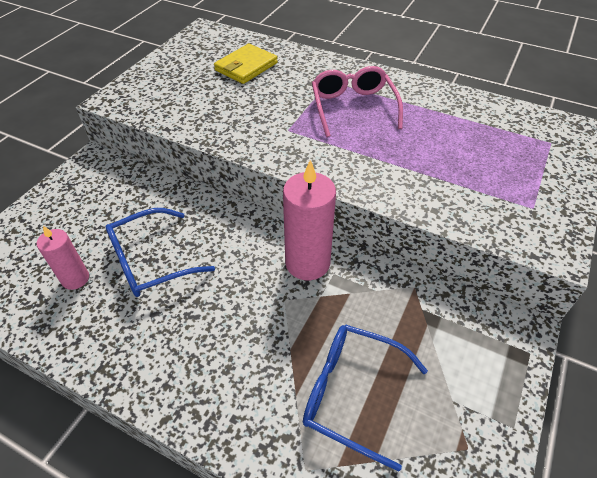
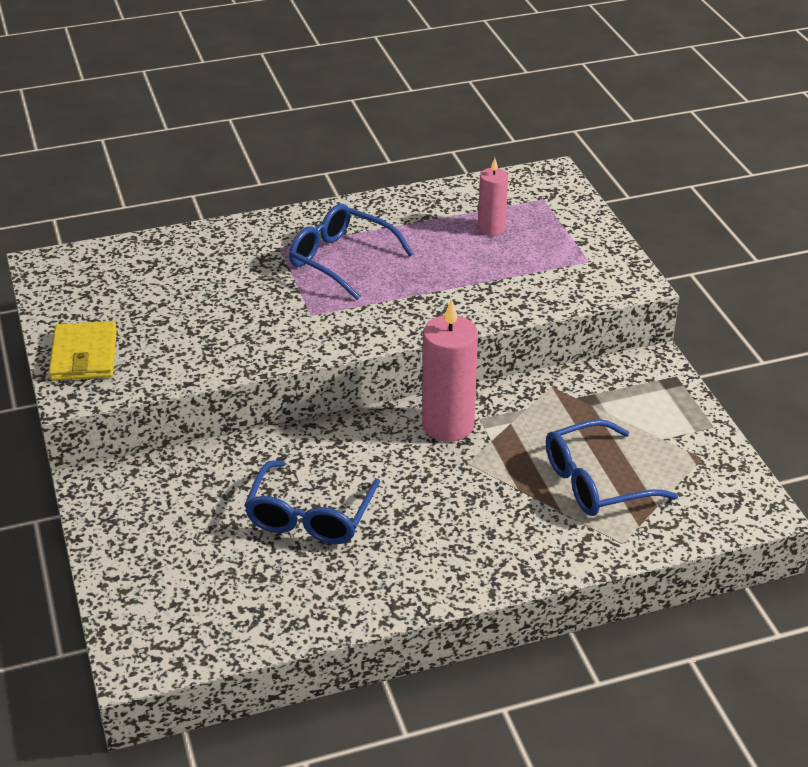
camera: 45 degrees left, 10 degrees down
(75, 279) = (262, 575): pink candle -> pink candle (491, 228)
(246, 67) = (167, 278): yellow wallet -> yellow wallet (84, 355)
(353, 107) = (341, 259): pink glasses -> blue glasses

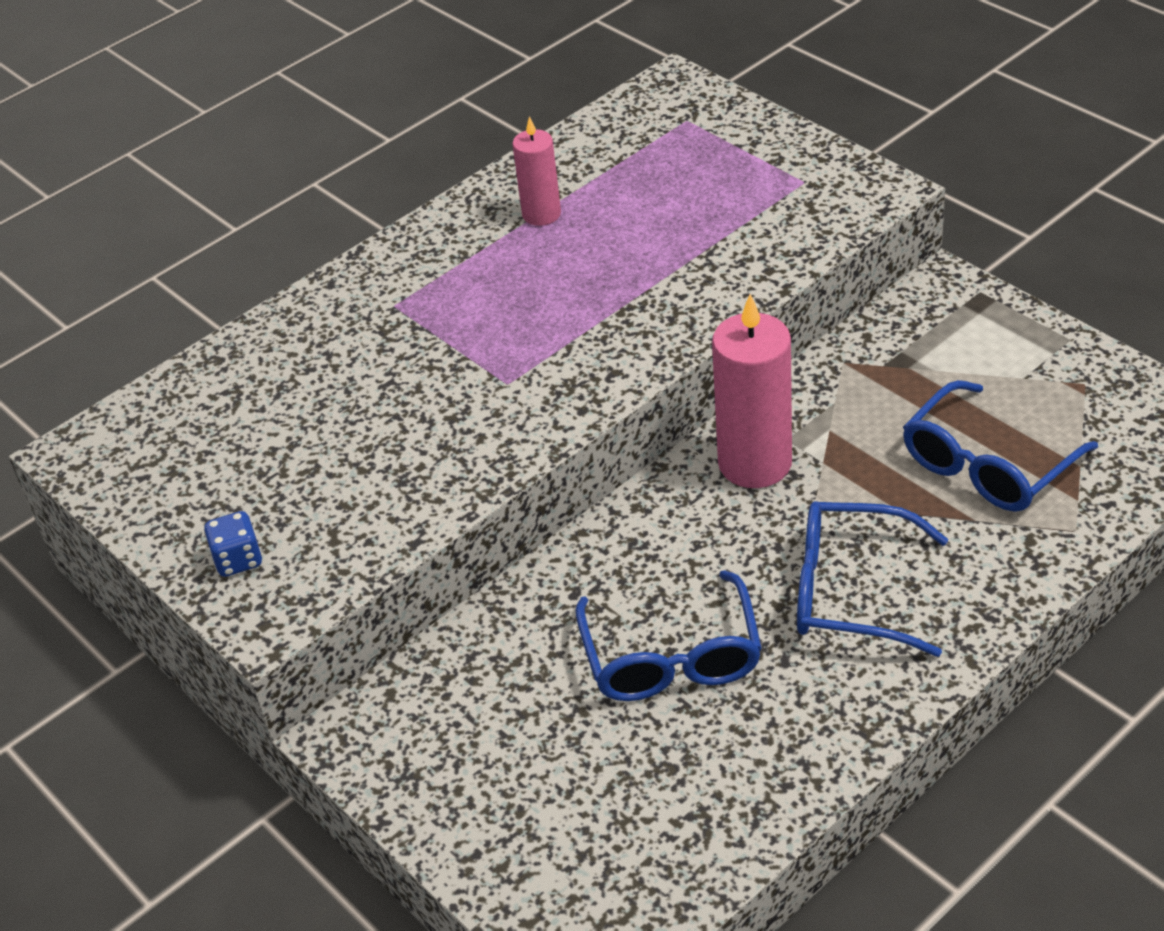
camera: 20 degrees left, 5 degrees up
(84, 355) = (238, 560): yellow wallet -> blue dice
(341, 259) = (489, 293): blue glasses -> blue glasses (850, 591)
(491, 228) = (652, 181): pink candle -> pink candle (541, 214)

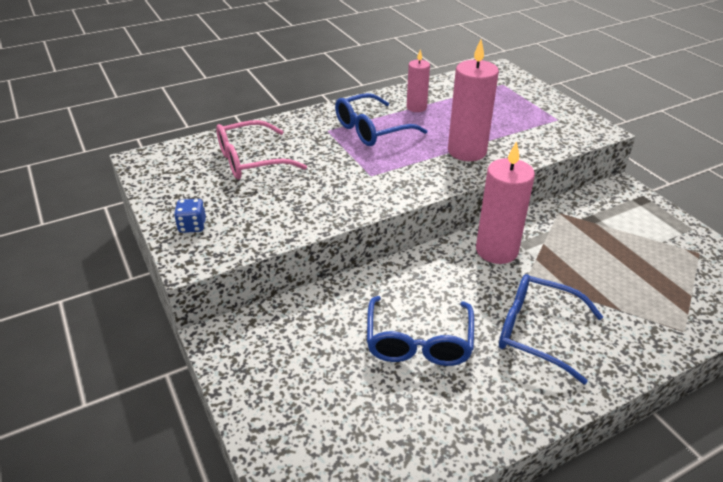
camera: 10 degrees right, 5 degrees down
(280, 405) = (251, 160): none -> pink glasses
(660, 292) = (467, 151): none -> pink candle
(987, 465) = (633, 282): blue glasses -> blue glasses (371, 130)

